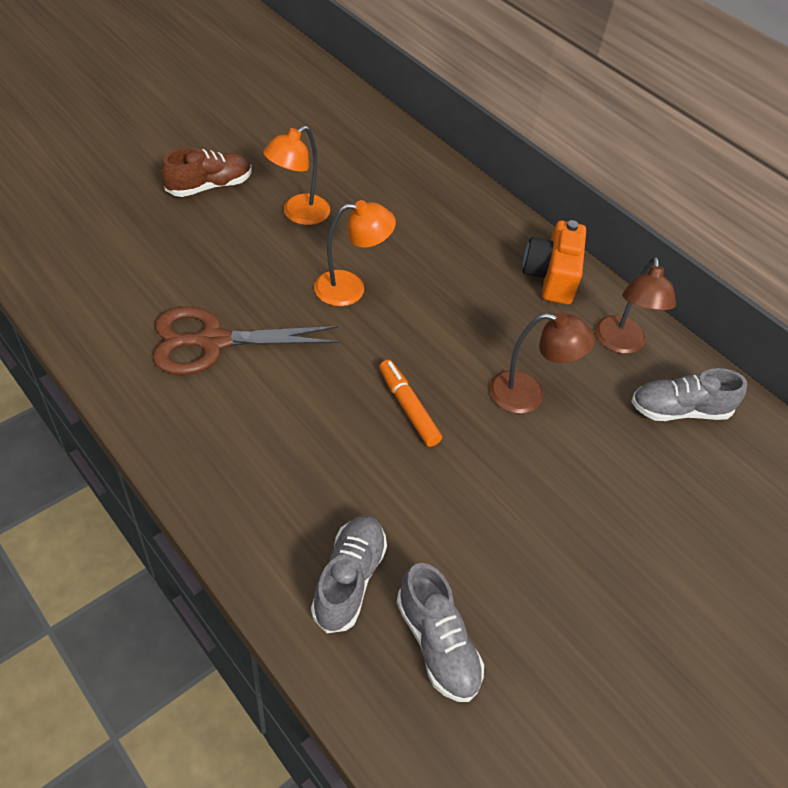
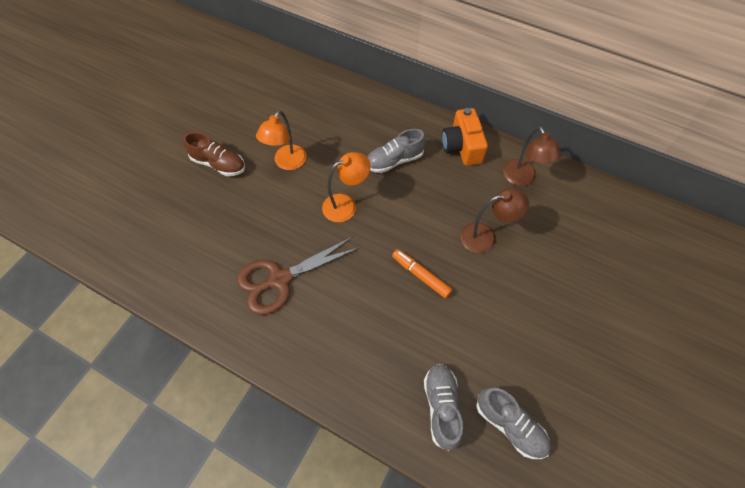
camera: 15 degrees left, 10 degrees up
(210, 186) = (219, 164): brown shoe -> brown shoe turned 75 degrees clockwise
(678, 410) = (574, 211): grey shoe -> grey shoe (394, 161)

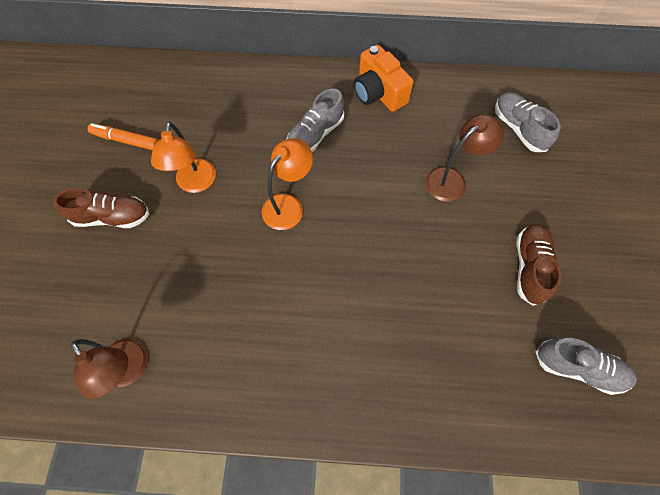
camera: 25 degrees left, 5 degrees up
(280, 279) = (258, 322): brown scissors -> none
(421, 275) = (409, 250): orange marker -> orange marker (126, 140)
(441, 407) = (504, 382): grey shoe -> grey shoe (518, 128)
(513, 330) = (529, 267): none -> brown shoe
(522, 178) = (456, 103): brown lamp -> brown lamp (130, 370)

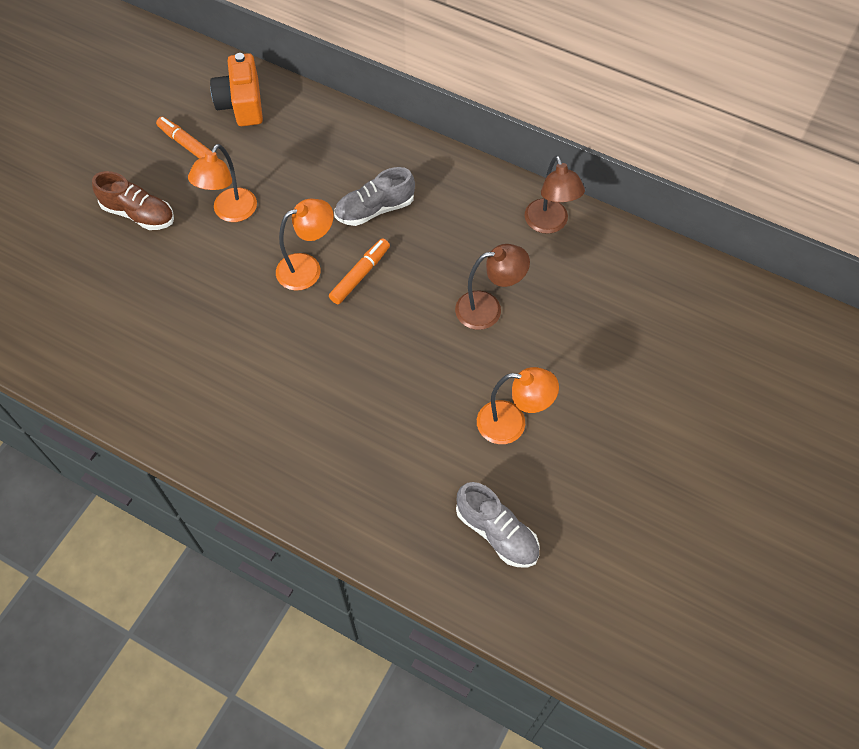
camera: 25 degrees right, 5 degrees down
(130, 370) = (88, 355): brown lamp -> brown lamp (549, 224)
(335, 193) = (360, 275): none -> orange marker
(378, 93) = (467, 191): orange camera -> orange camera (242, 104)
(518, 128) = (596, 285): grey shoe -> none
(529, 267) = (512, 424): brown shoe -> orange lamp

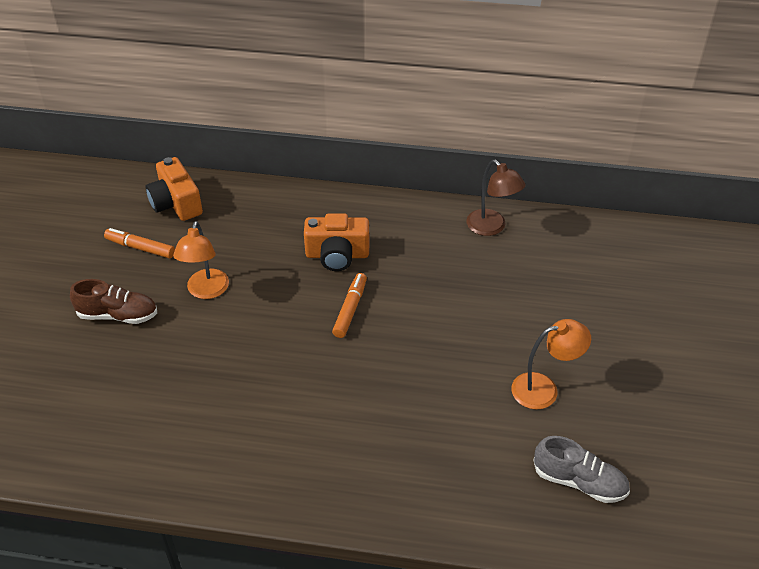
camera: 20 degrees left, 15 degrees down
(307, 268) = (300, 316): orange lamp -> none
(374, 209) = (337, 255): grey shoe -> orange camera
(488, 309) = (475, 305): brown lamp -> none

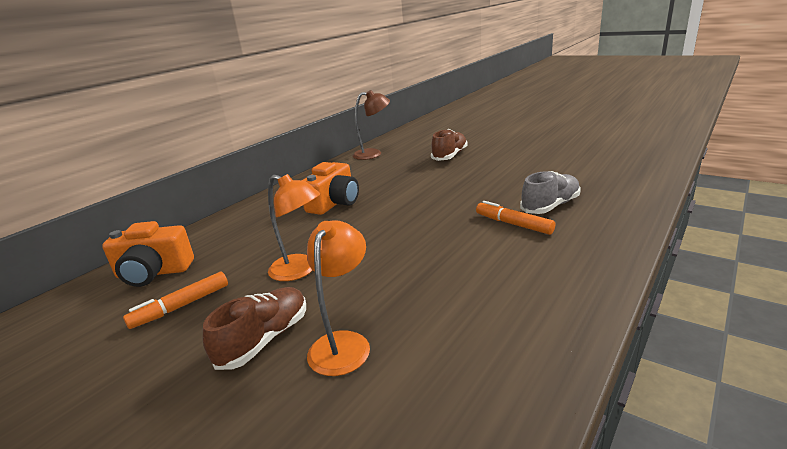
camera: 60 degrees left, 20 degrees down
(350, 309) = (399, 205): orange marker -> orange marker (513, 224)
(515, 306) = (450, 156): none -> brown shoe
(544, 389) = (527, 157): orange lamp -> orange lamp (343, 343)
(579, 481) = (610, 158): grey shoe -> grey shoe (550, 206)

